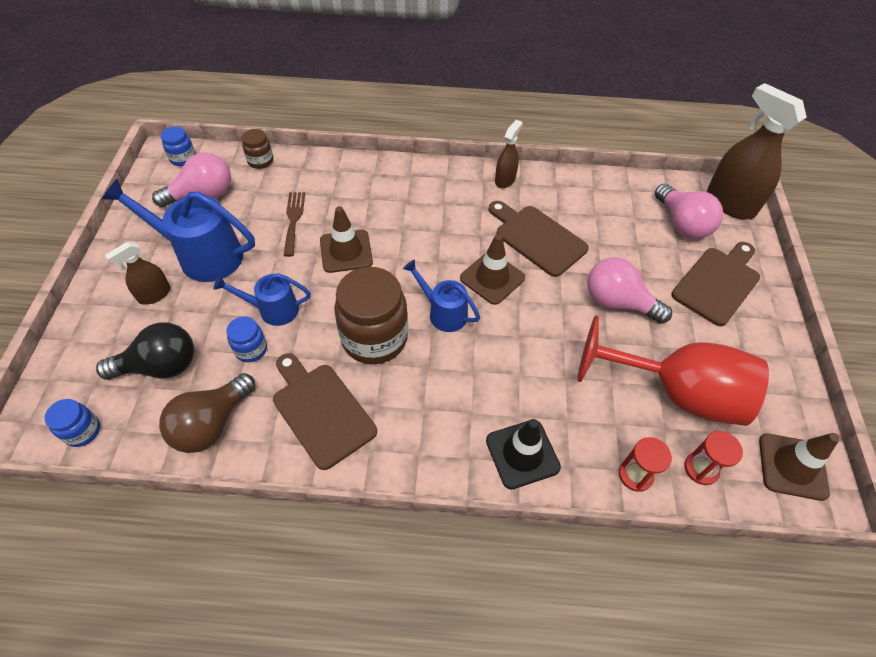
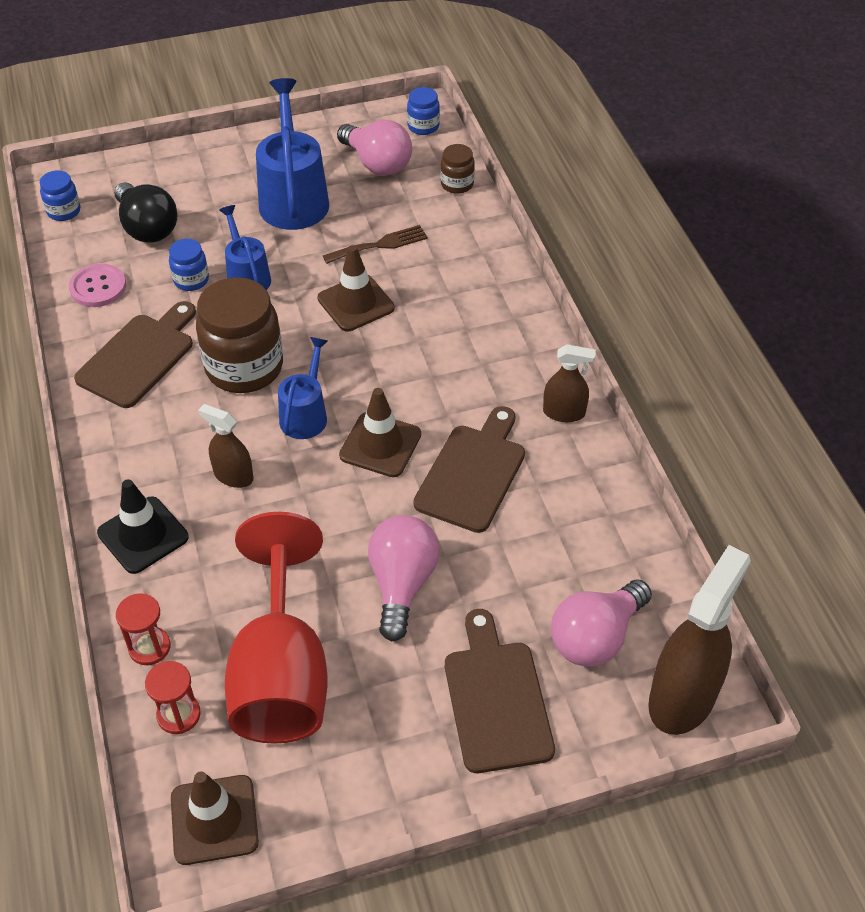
camera: 70 degrees right, 5 degrees down
(154, 294) = (228, 187): brown spray bottle -> brown spray bottle (233, 476)
(212, 424) = (98, 287): brown light bulb -> pink button
(718, 283) = (496, 699): brown cutting board -> brown cutting board turned 120 degrees counterclockwise

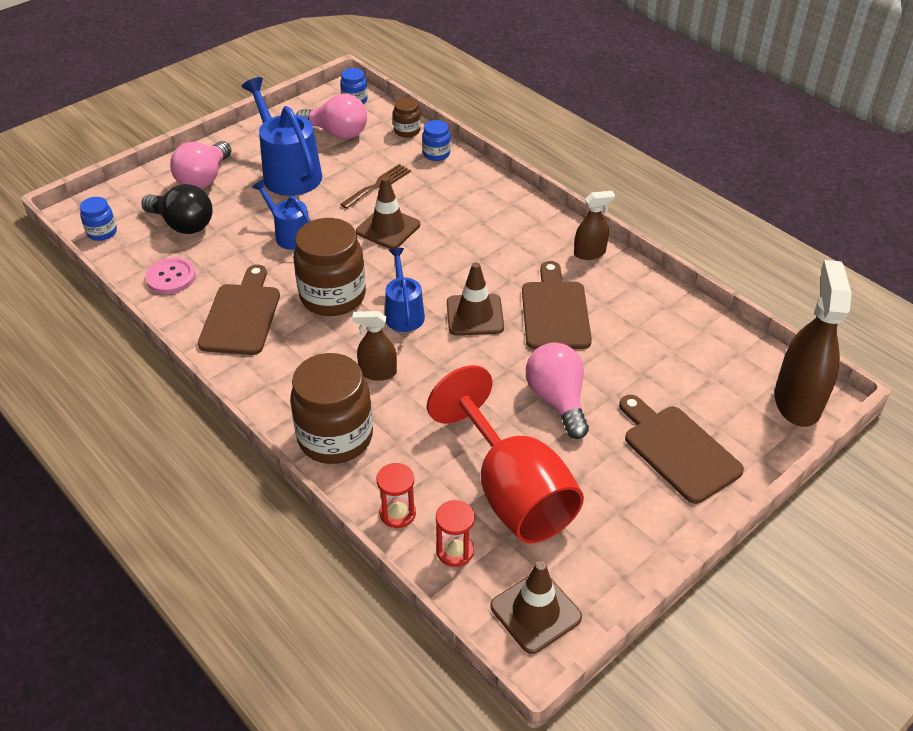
camera: 25 degrees left, 5 degrees down
(143, 535) = (335, 437): black traffic cone -> brown jar
(191, 280) = (246, 250): blue jar -> blue jar (436, 154)
(595, 637) = (714, 386): pink light bulb -> pink light bulb (204, 179)

